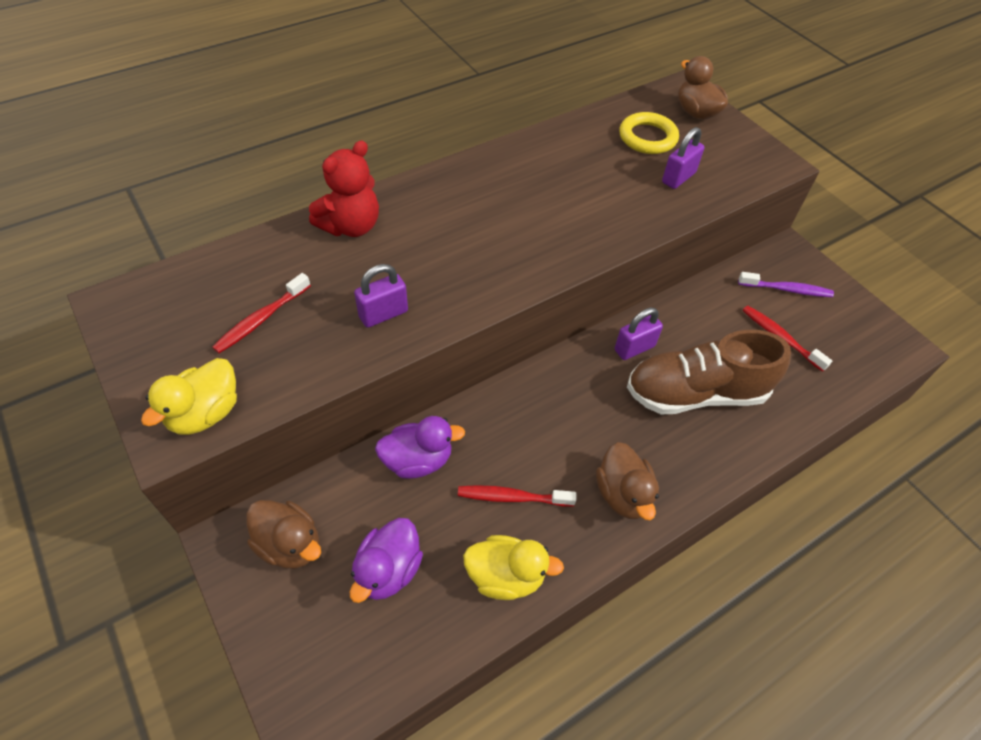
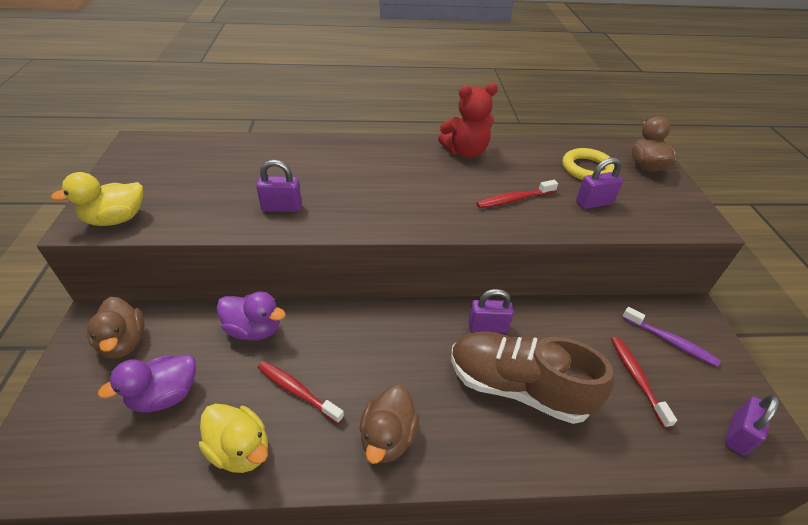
camera: 30 degrees right, 10 degrees down
(261, 319) = (204, 181): red toothbrush -> red toothbrush (514, 199)
(351, 226) = (313, 151): red teddy bear -> red teddy bear (465, 152)
(873, 350) = (737, 434): none -> purple padlock

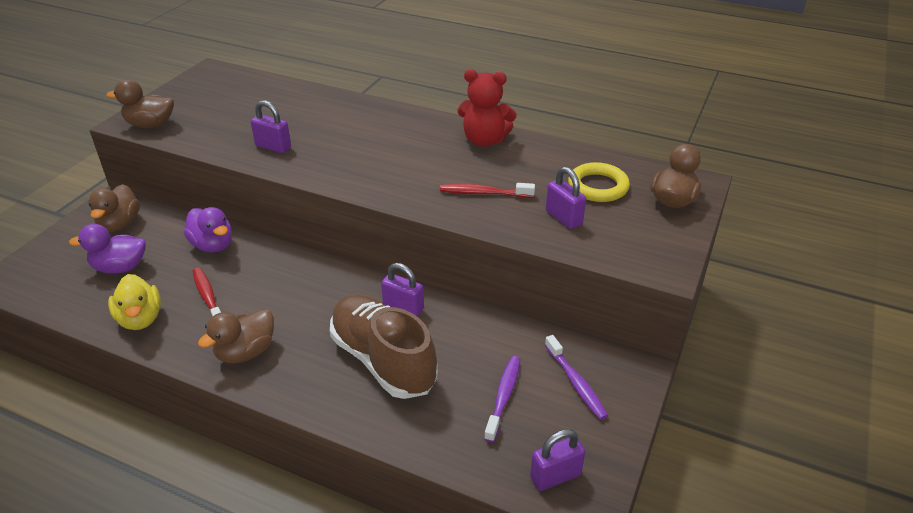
camera: 30 degrees right, 5 degrees down
(116, 219) = (150, 125): yellow duck -> brown duck
(593, 203) = (563, 218): purple padlock -> purple padlock turned 45 degrees clockwise
(636, 378) = (503, 396): red toothbrush -> purple toothbrush

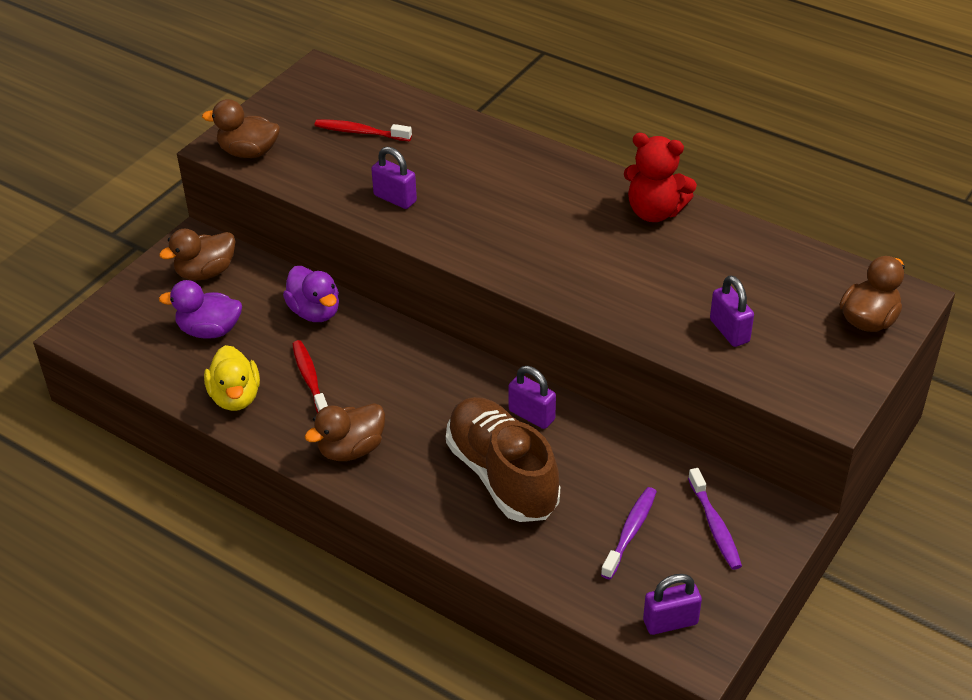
camera: 10 degrees right, 5 degrees up
(120, 224) = (205, 272): brown duck -> brown duck turned 45 degrees clockwise
(483, 193) = (640, 288): red toothbrush -> red toothbrush (360, 132)
(598, 186) = (781, 292): yellow ring -> none

